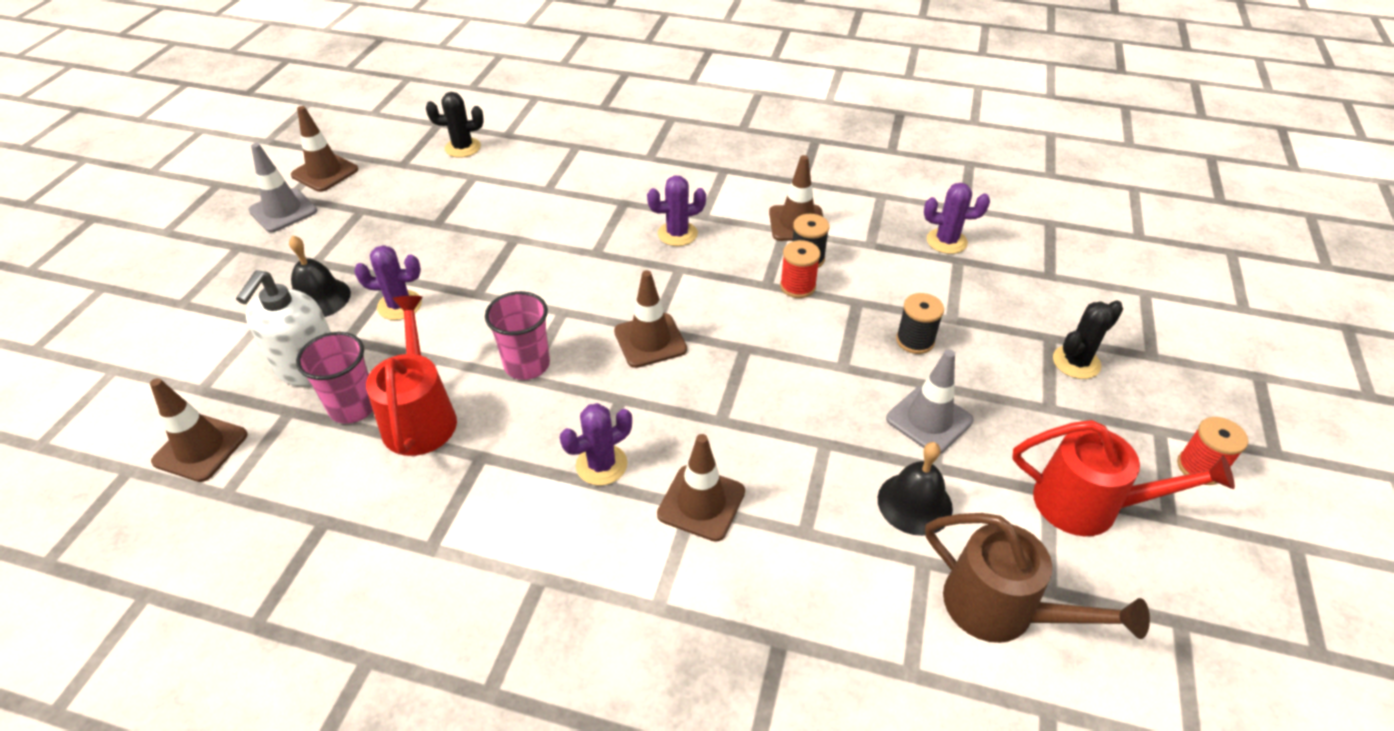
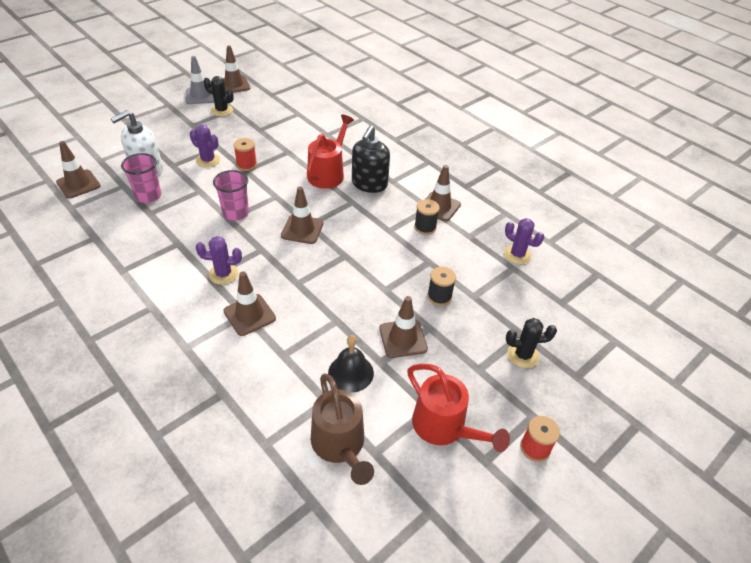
camera: 30 degrees right, 0 degrees up
(319, 298) = (179, 142): black bell -> none
(420, 415) = (170, 213): red watering can -> red watering can (328, 173)
(463, 148) = (307, 97): black cactus -> black cactus (222, 110)
(677, 234) = (369, 184): purple cactus -> black soap dispenser
(797, 286) = (404, 239): red spool -> red spool (246, 165)
(929, 420) = (403, 338): grey traffic cone -> brown traffic cone

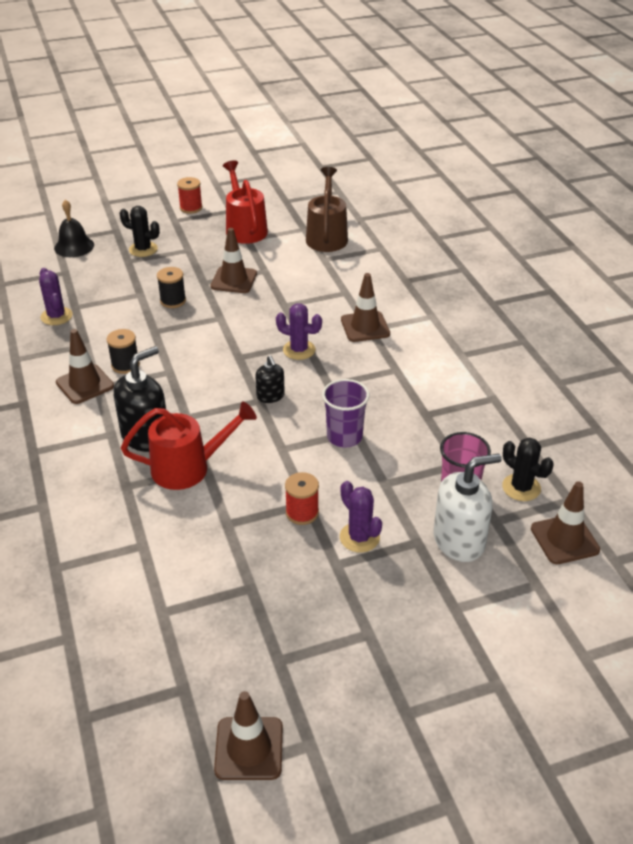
camera: 155 degrees left, 5 degrees down
(200, 96) = (333, 726): grey traffic cone -> none
(222, 110) = (302, 661): black cactus -> black cactus (521, 487)
(223, 274) = (380, 368): purple cactus -> purple cactus (299, 350)
(235, 213) = (344, 437): pink cup -> purple cup
(302, 229) = (270, 396): brown traffic cone -> black soap dispenser
(328, 173) = (189, 467): red watering can -> red watering can turned 150 degrees counterclockwise
(350, 373) = (294, 269): black bell -> black bell (74, 246)

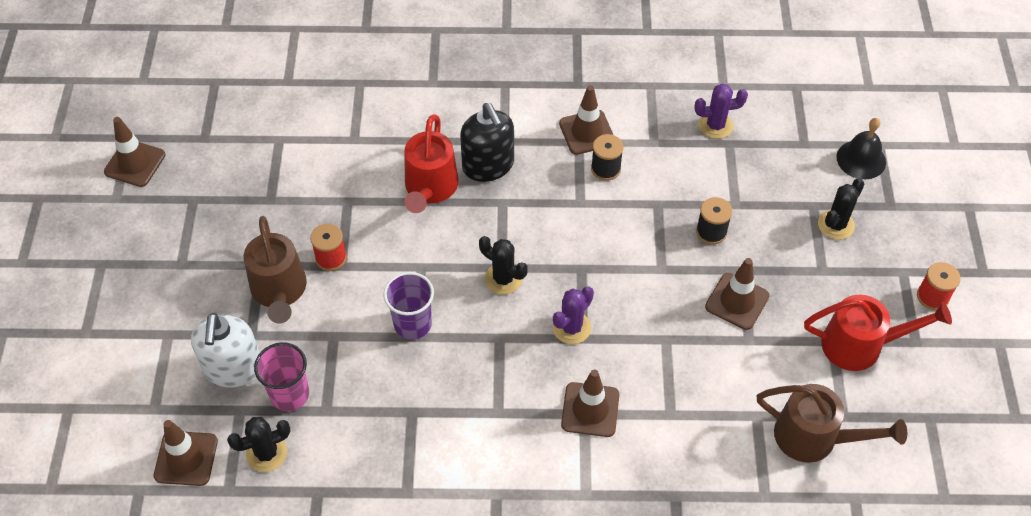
camera: 110 degrees right, 15 degrees up
(270, 396) = (503, 279): black soap dispenser -> black cactus
(359, 537) = (279, 292): purple cactus -> brown watering can

